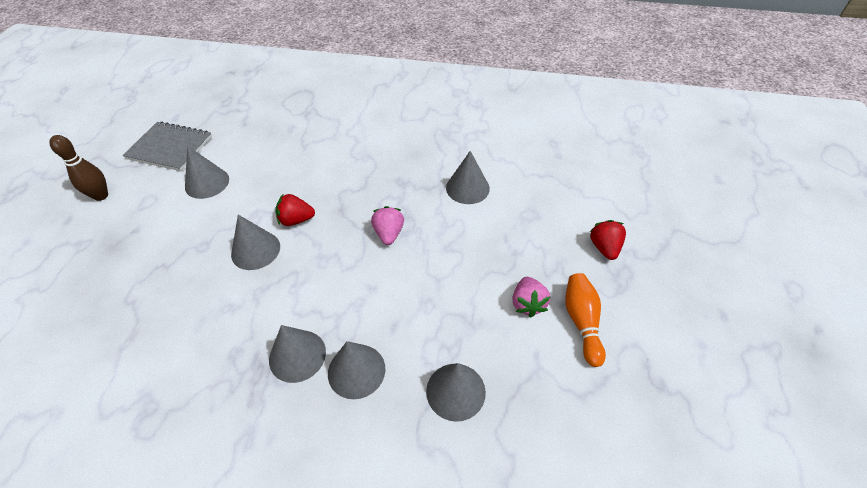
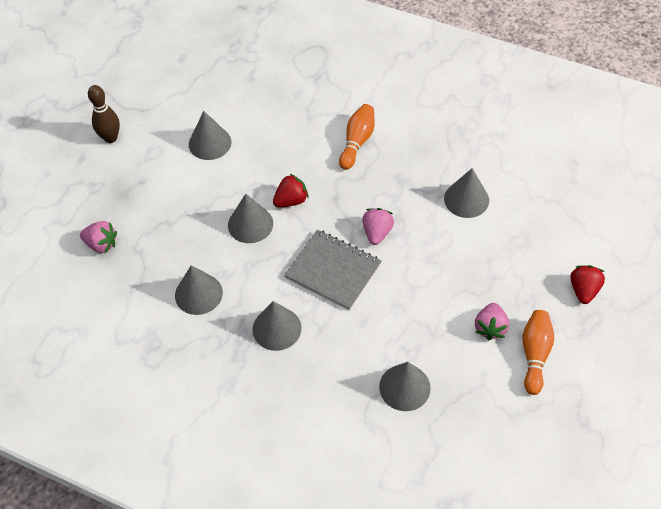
camera: 15 degrees right, 5 degrees up
(85, 303) = (101, 244): none -> pink strawberry
(170, 148) = (175, 95): grey notebook -> grey notebook (333, 271)
(296, 220) = (291, 200): red strawberry -> red strawberry turned 135 degrees clockwise
(353, 158) = (357, 142): none -> orange bowling pin
(356, 371) = (324, 352): grey cone -> grey cone (198, 294)

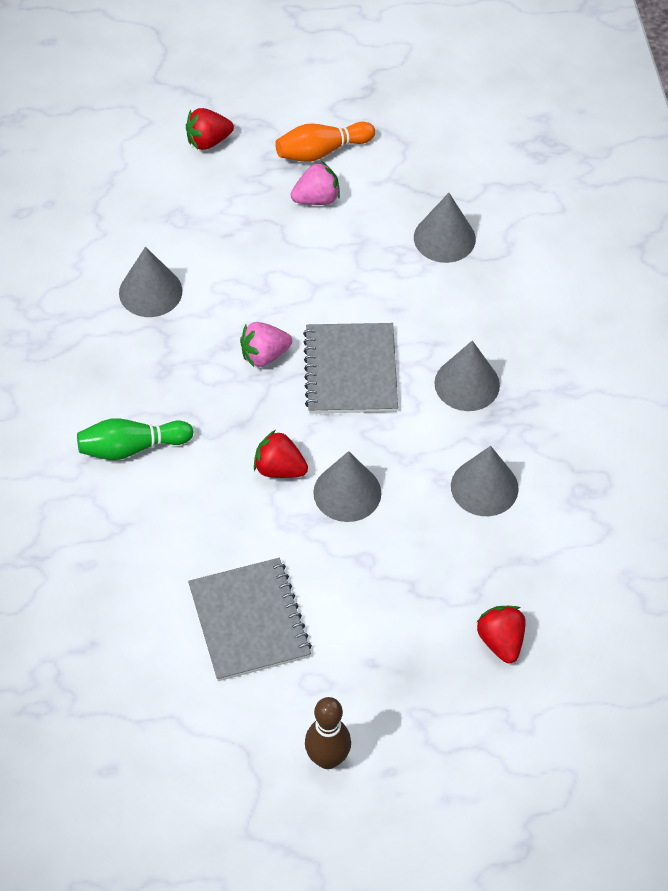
camera: 125 degrees left, 0 degrees up
(101, 244) = (501, 641): pink strawberry -> red strawberry
(210, 143) = (249, 621): grey cone -> grey notebook
(357, 142) = (131, 447): orange bowling pin -> green bowling pin

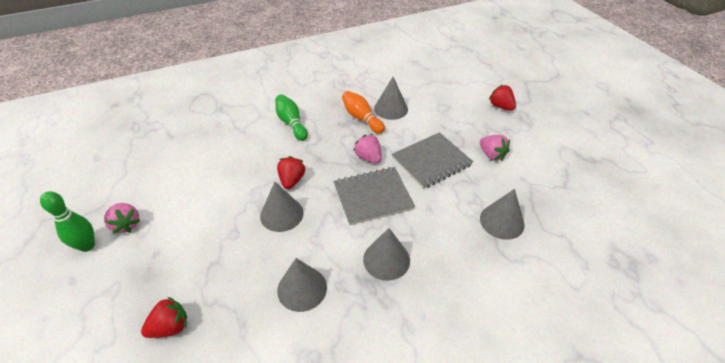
camera: 75 degrees right, 10 degrees down
(249, 621) = (186, 190): grey notebook -> grey notebook (431, 161)
(300, 706) = (126, 224): none -> pink strawberry
(321, 151) = (528, 150): orange bowling pin -> orange bowling pin (361, 118)
(327, 758) = (87, 246): brown bowling pin -> green bowling pin

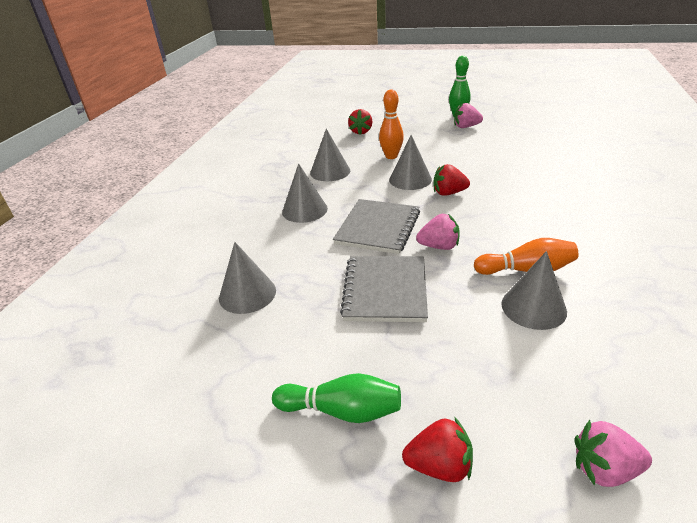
camera: 130 degrees right, 10 degrees down
(237, 253) = (391, 156): none -> orange bowling pin
(291, 123) = (553, 215): green bowling pin -> green bowling pin (342, 410)
(292, 180) = (448, 193): red strawberry -> red strawberry turned 135 degrees clockwise
(491, 155) = (338, 355): pink strawberry -> pink strawberry (604, 469)

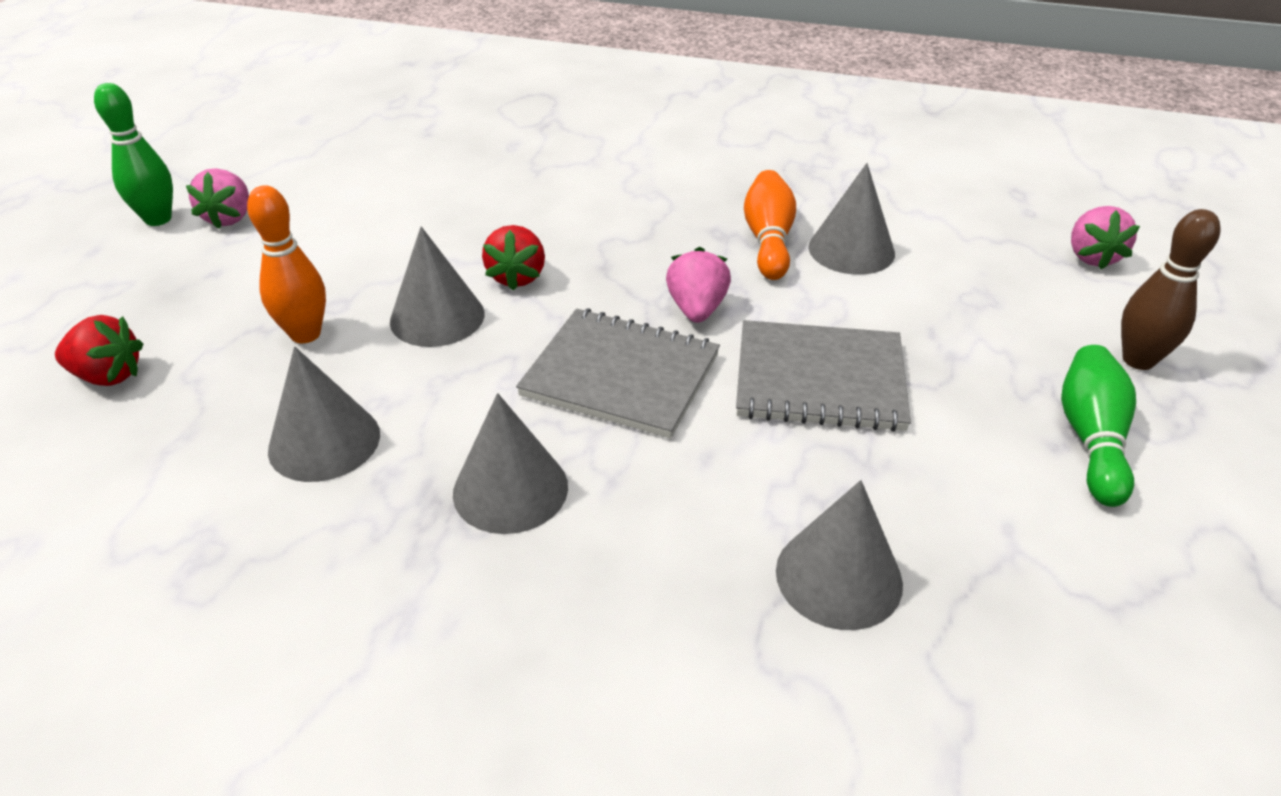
camera: 90 degrees left, 5 degrees up
(439, 466) = (1138, 360): red strawberry -> brown bowling pin

